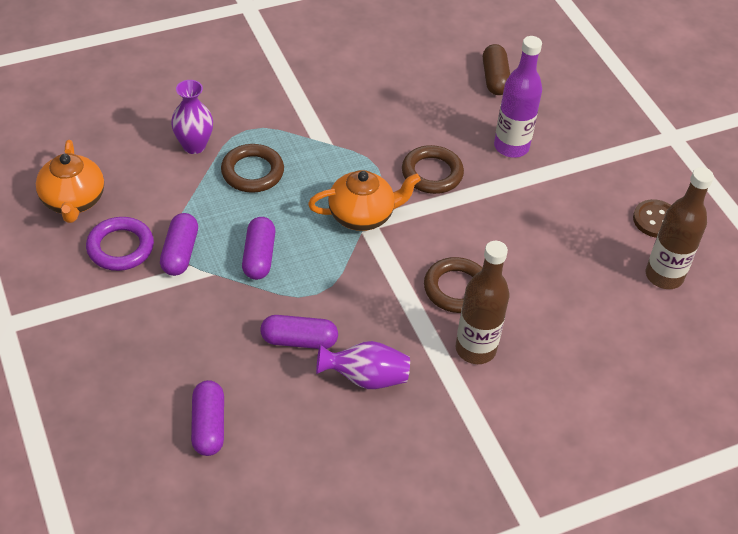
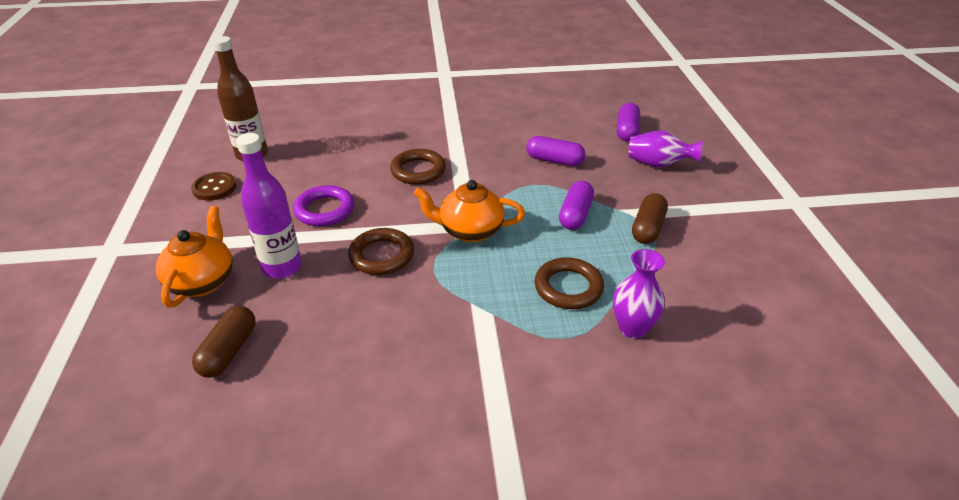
camera: 160 degrees left, 10 degrees down
(73, 201) = (763, 289): orange teapot -> orange teapot (202, 281)
(120, 247) = (705, 241): purple ring -> purple ring (324, 210)
(180, 253) = (647, 228): purple capsule -> brown capsule
(365, 378) = (512, 137): purple vase -> purple vase (658, 164)
(475, 349) = (427, 139): brown bottle -> none

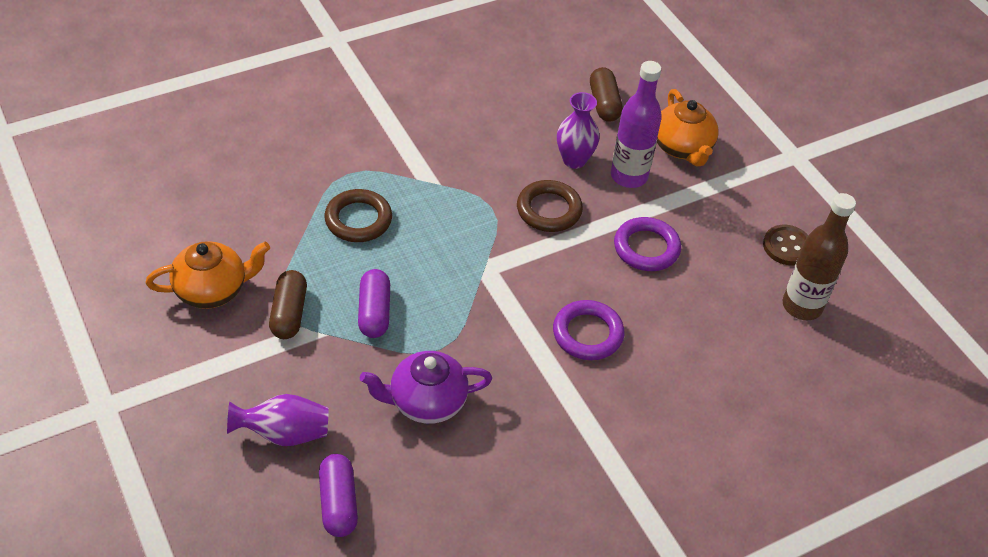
camera: 155 degrees right, 10 degrees up
(418, 171) = (587, 334): brown ring -> purple ring
(470, 231) = (480, 260): orange teapot -> orange teapot (212, 290)
(554, 160) = (426, 402): purple capsule -> purple teapot
(632, 328) = (293, 194): purple vase -> purple vase (574, 160)

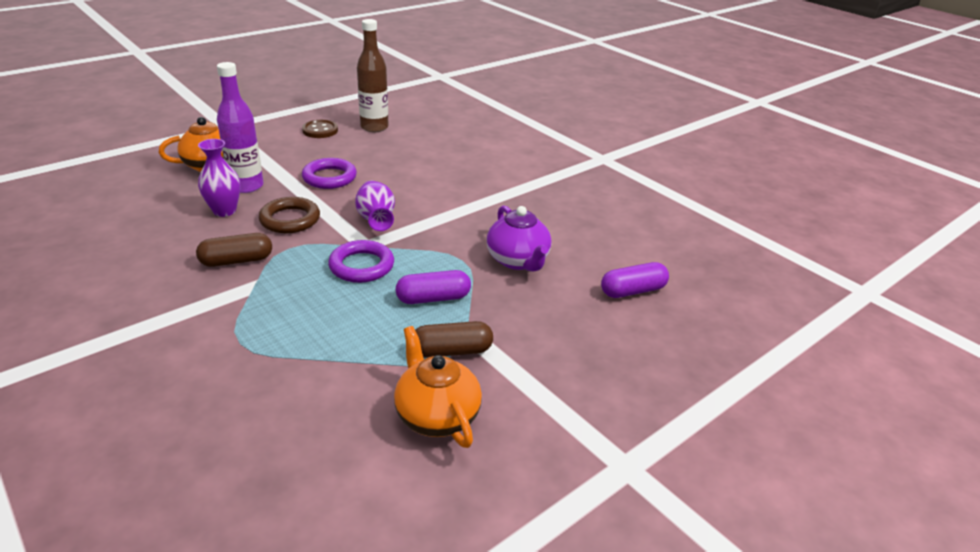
camera: 100 degrees left, 15 degrees down
(284, 433) = (587, 330): purple vase -> purple vase (376, 220)
(358, 220) = (312, 324): brown ring -> none
(587, 334) = (423, 197): purple ring -> purple ring (361, 266)
(604, 104) = (146, 200): brown capsule -> brown capsule (237, 261)

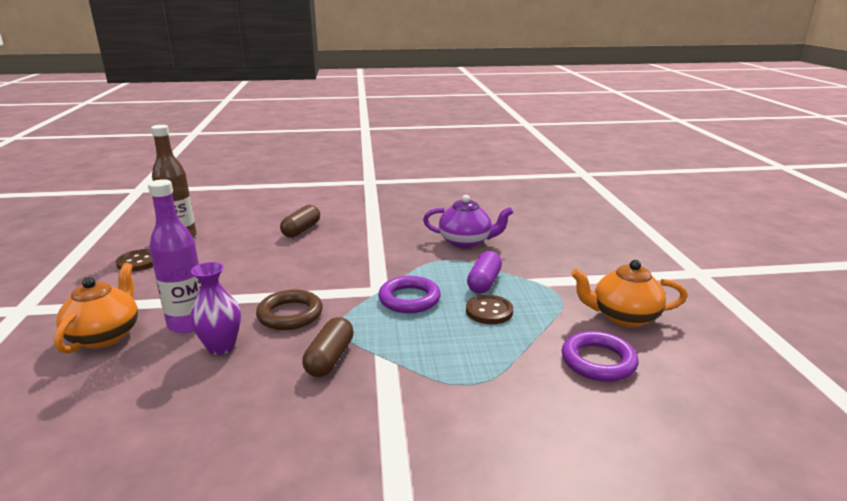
camera: 55 degrees left, 10 degrees down
(329, 177) = (241, 279): purple ring -> purple ring (598, 361)
(374, 318) = (489, 311): none -> brown button
(376, 220) = (345, 276): purple vase -> none
(451, 351) = (554, 293): brown capsule -> brown capsule (301, 230)
(633, 291) = (534, 221): purple capsule -> none

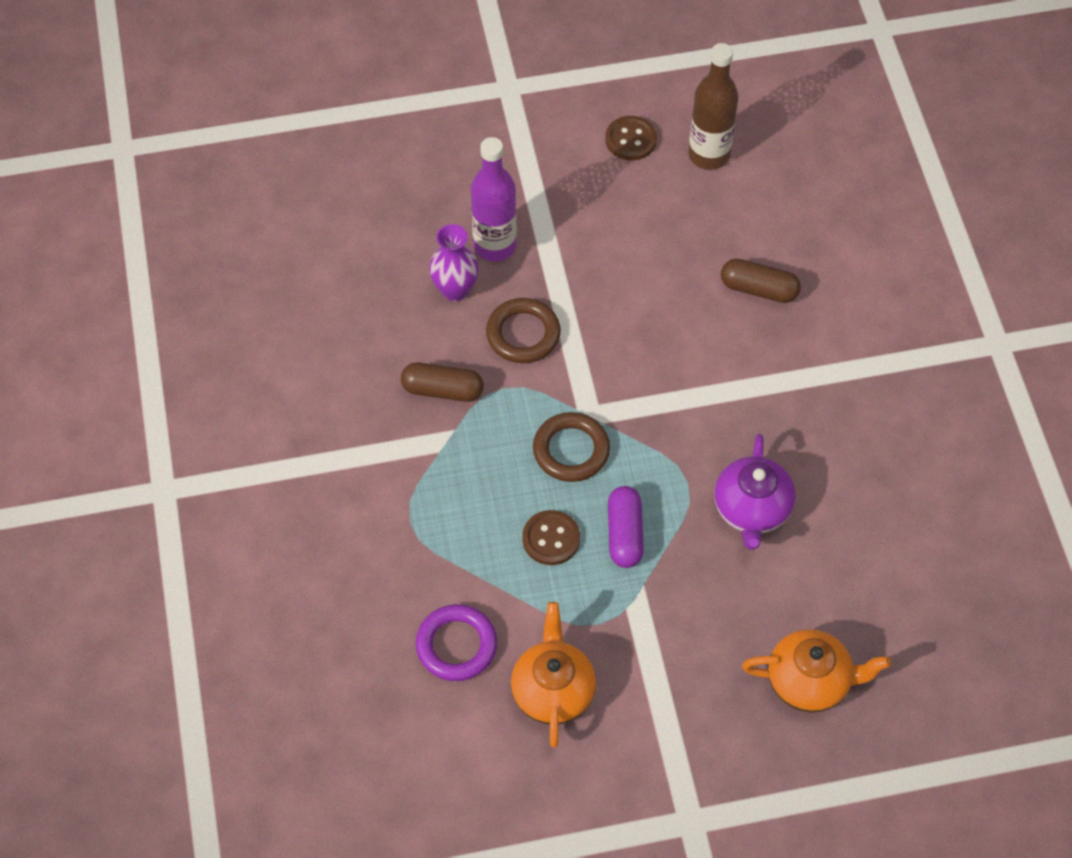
camera: 85 degrees right, 35 degrees up
(105, 335) = (467, 183): orange teapot -> orange teapot (809, 682)
(409, 299) = (571, 450): purple ring -> brown ring
(484, 282) = (624, 534): purple capsule -> purple capsule turned 75 degrees clockwise

